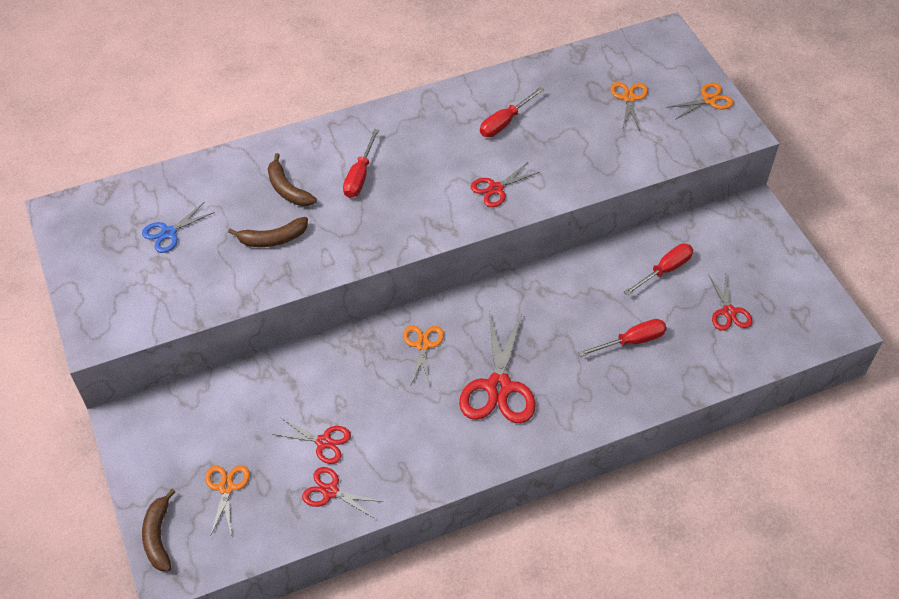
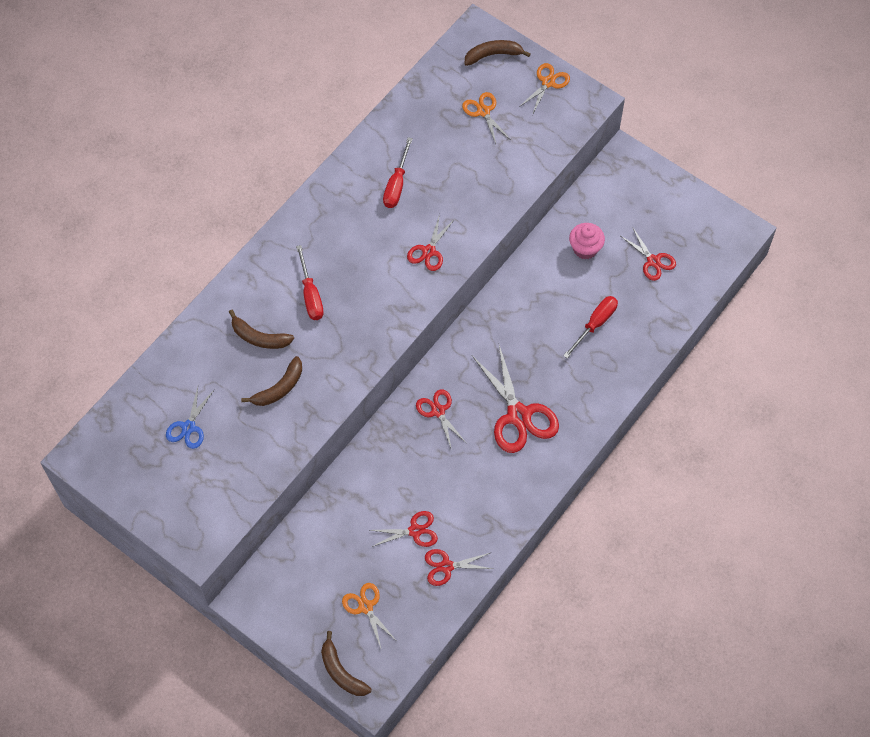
camera: 30 degrees left, 10 degrees up
(423, 345) = (438, 411): orange scissors -> red scissors
(665, 270) = (585, 249): red screwdriver -> pink cupcake
(669, 58) = (493, 55): none -> brown banana

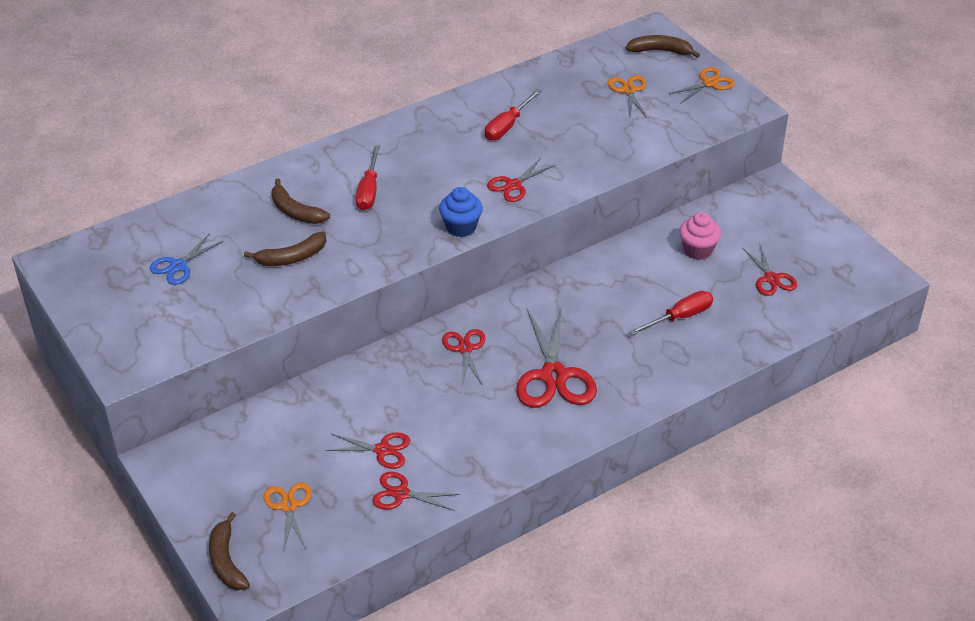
camera: 20 degrees right, 20 degrees down
(404, 311) = (461, 227): none -> blue cupcake

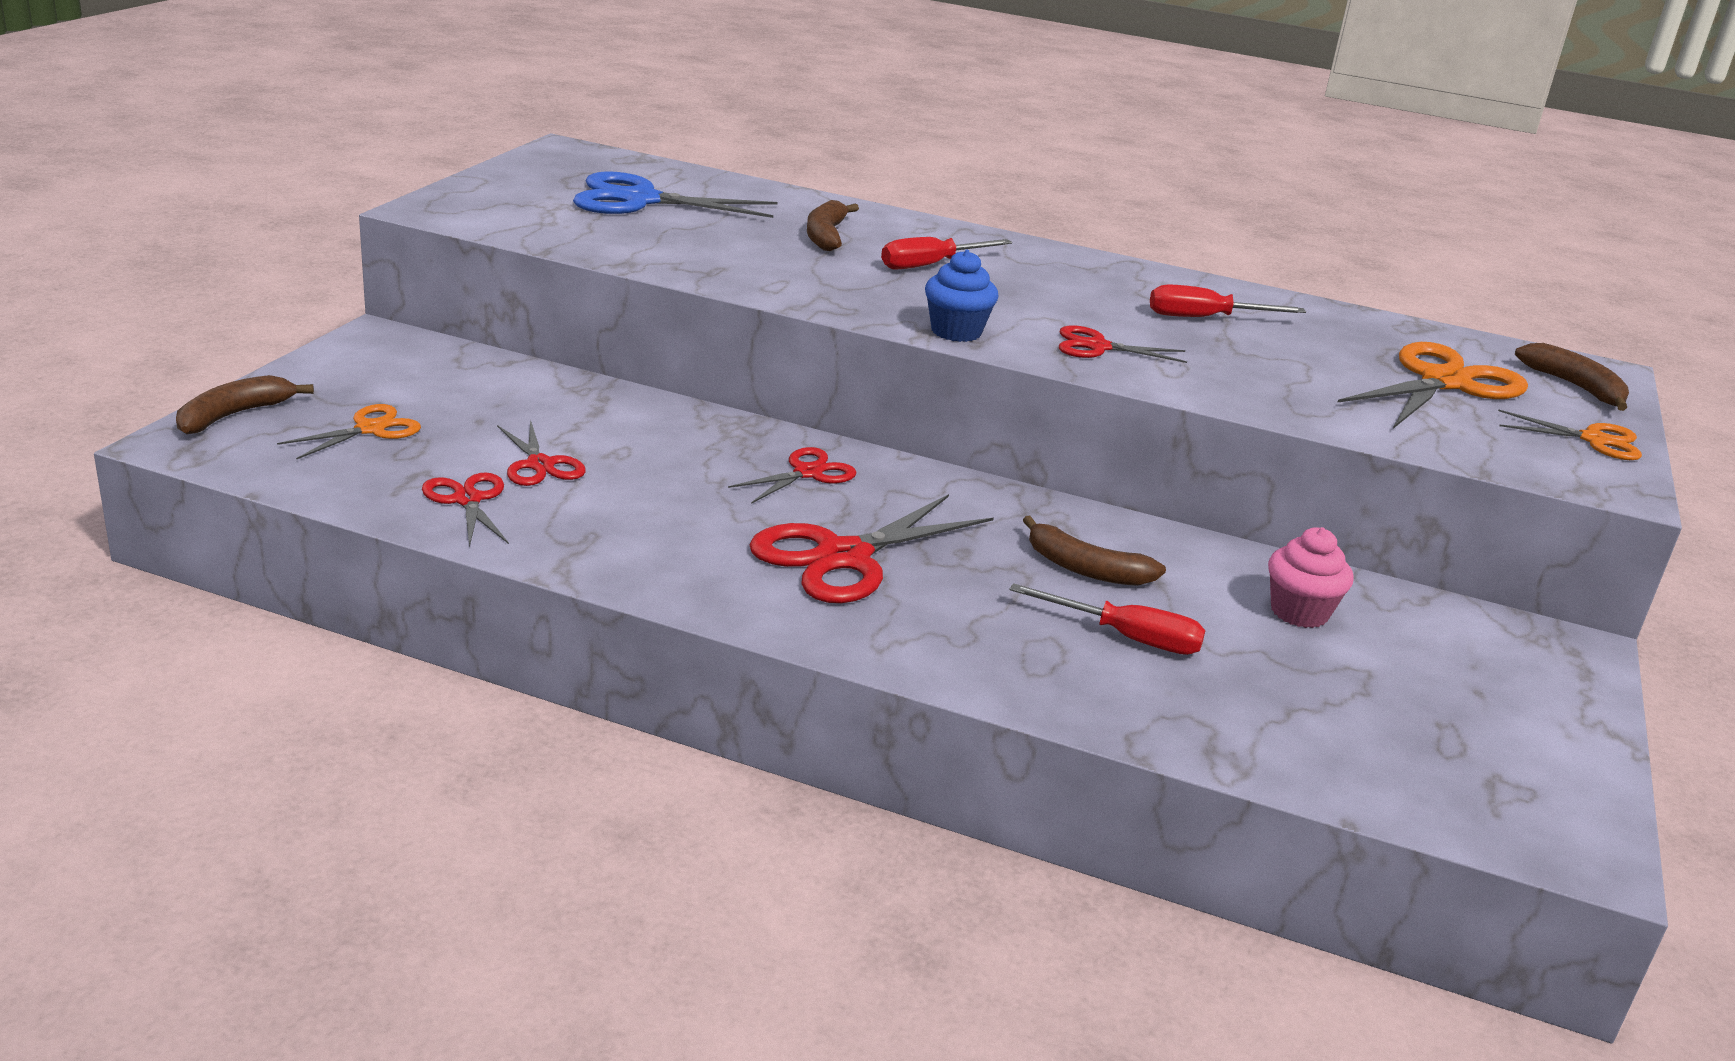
camera: 50 degrees right, 15 degrees down
(178, 266) = (640, 200): blue scissors -> blue scissors, size x1.79
(292, 257) = (741, 250): brown banana -> brown banana (1085, 569)
(629, 90) = (1444, 382): orange scissors -> orange scissors, size x1.79
(771, 279) = (1356, 708): red scissors -> none

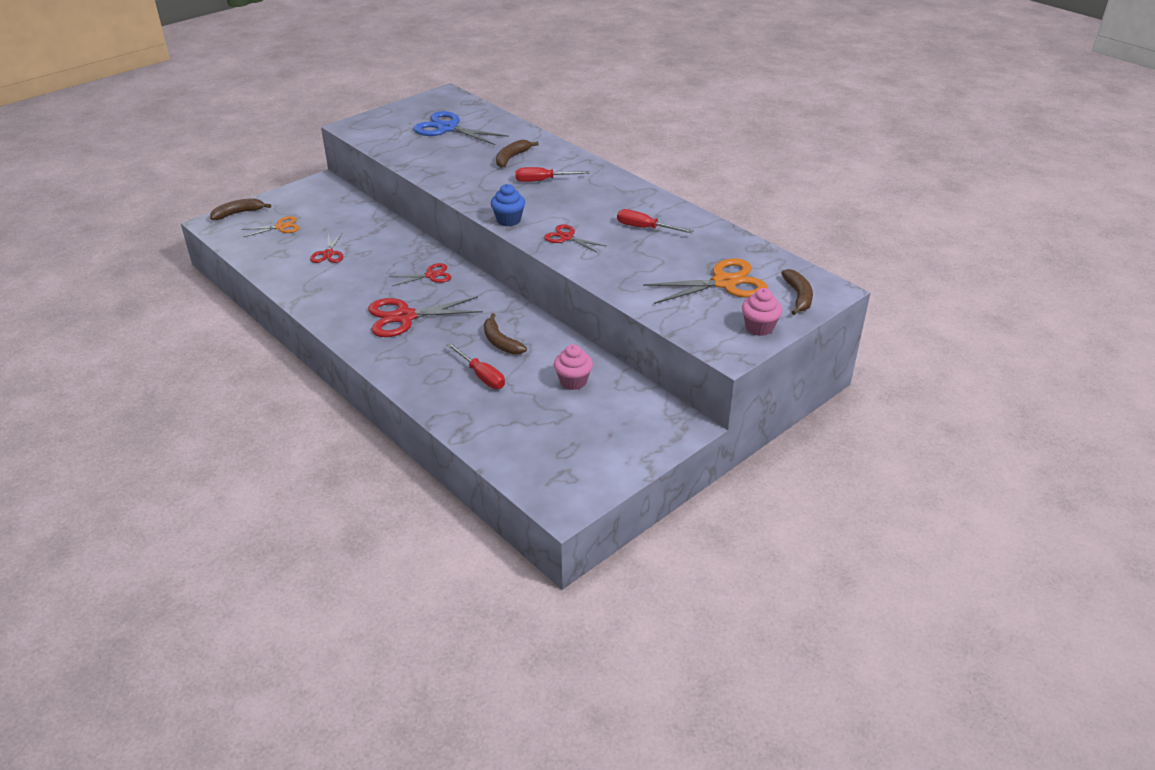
camera: 30 degrees right, 10 degrees up
(468, 500) = (288, 265): red scissors -> none
(1593, 440) = (759, 327): orange scissors -> pink cupcake

